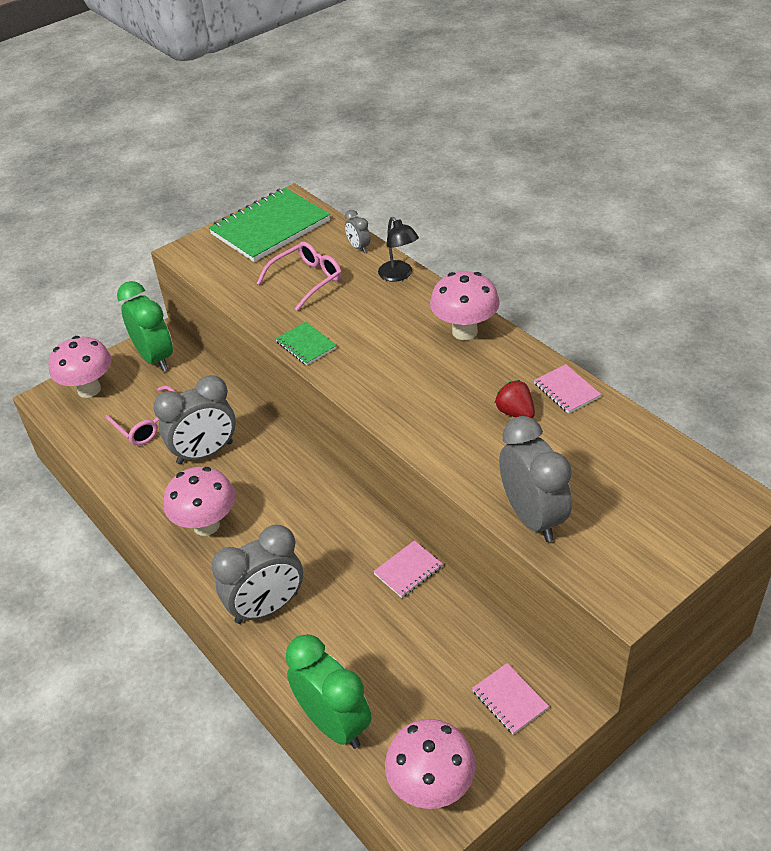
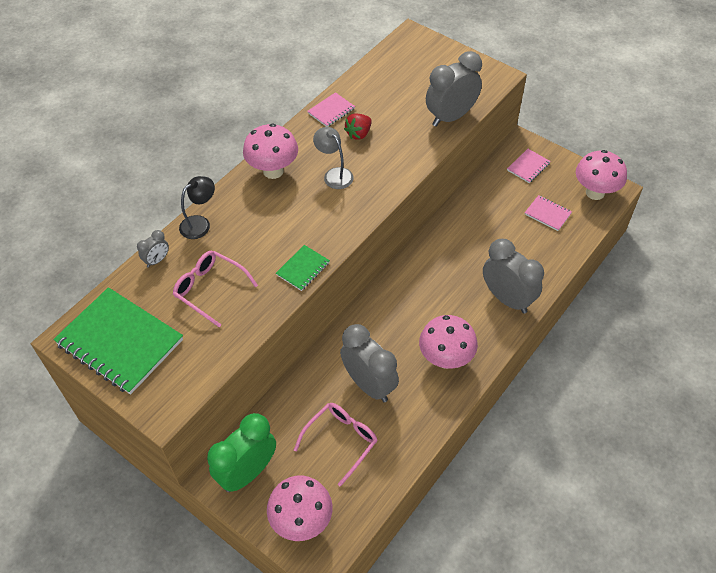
camera: 105 degrees left, 10 degrees up
(334, 723) = (576, 243): green clock -> none
(408, 570) = (451, 227): pink notebook -> pink notebook (547, 214)
(444, 382) = (334, 174): none -> grey lamp

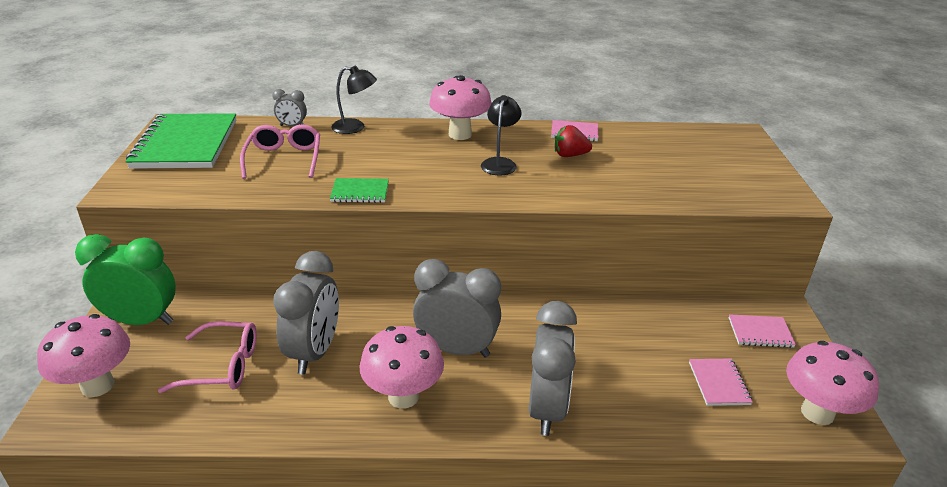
camera: 50 degrees right, 20 degrees down
(334, 174) = (500, 163): grey lamp -> black lamp
(451, 117) = (680, 194): grey clock -> grey clock (456, 349)

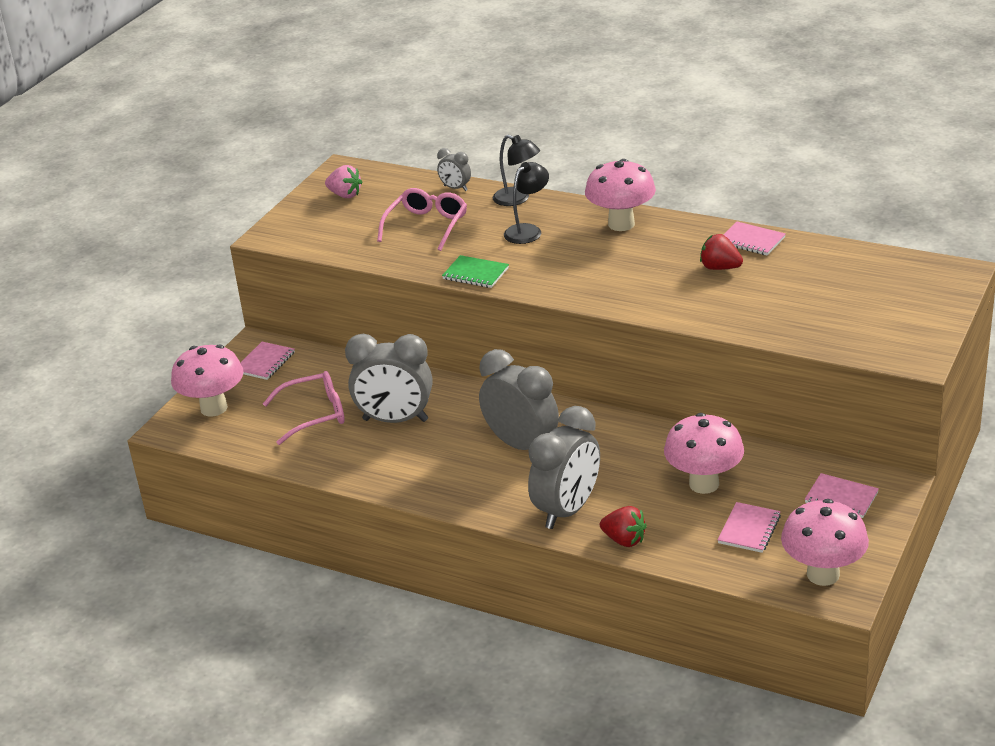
camera: 30 degrees right, 0 degrees up
(141, 321) = (265, 362): green clock -> pink notebook
(186, 144) = (345, 195): green notebook -> pink strawberry
(222, 366) = (314, 414): pink glasses -> pink glasses turned 45 degrees counterclockwise
(314, 352) = (395, 420): grey clock -> grey clock turned 60 degrees clockwise
(403, 396) = (449, 472): pink mushroom -> pink mushroom (704, 484)
(500, 163) = (636, 265): black lamp -> black lamp (528, 230)
(623, 427) = (624, 540): none -> red strawberry

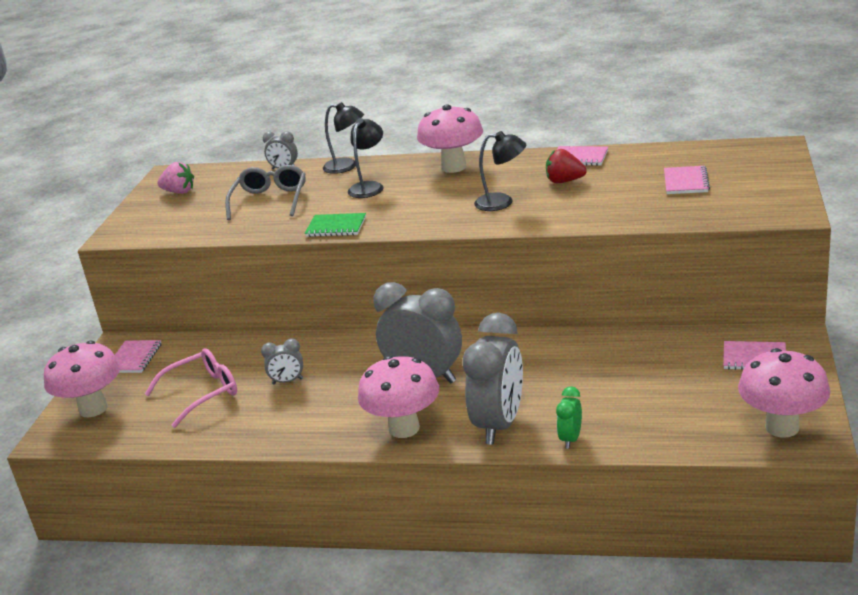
camera: 15 degrees left, 5 degrees down
(395, 420) = (287, 381): grey clock -> grey clock, size x0.46
(427, 226) = (270, 200): pink glasses -> grey glasses
(624, 540) = (570, 439): red strawberry -> green clock
(646, 280) = (502, 202): none -> black lamp
(704, 484) = (619, 373): pink mushroom -> pink mushroom (404, 428)
(749, 529) = (686, 403): pink notebook -> pink notebook (685, 182)

